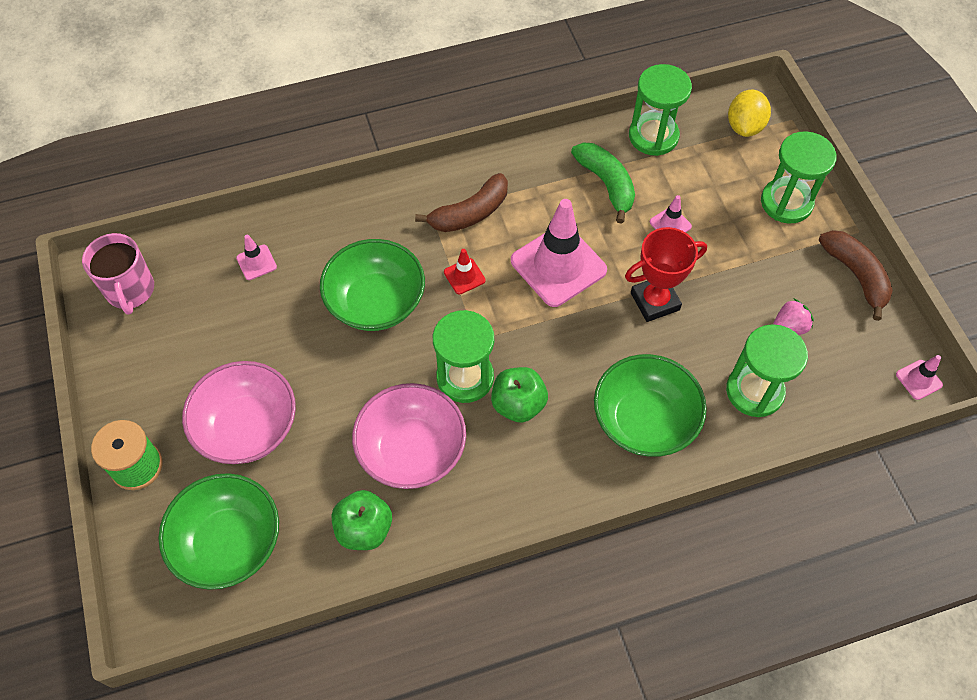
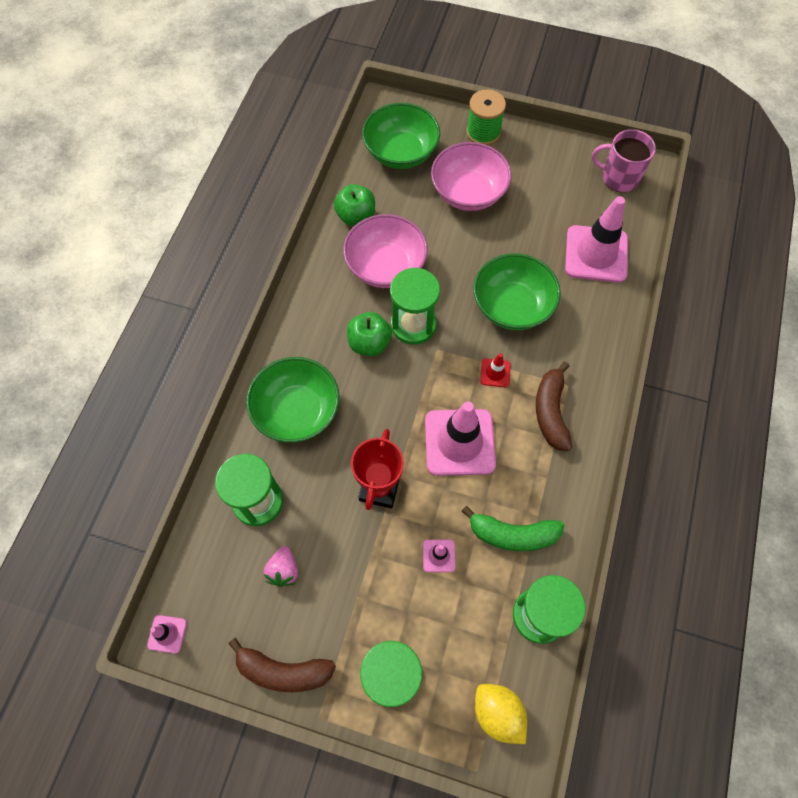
camera: 125 degrees right, 5 degrees up
(256, 262) = (596, 254): pink traffic cone -> pink traffic cone, size x2.25

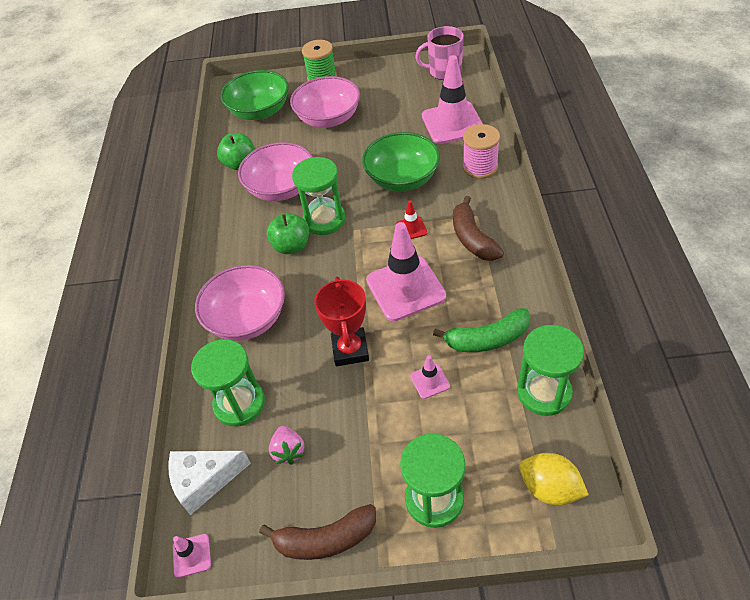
camera: 15 degrees left, 15 degrees down
(201, 567) = (204, 481): none -> white cheese
(297, 411) = (247, 319): green bowl -> pink bowl
(599, 325) = (480, 167): none -> pink spool

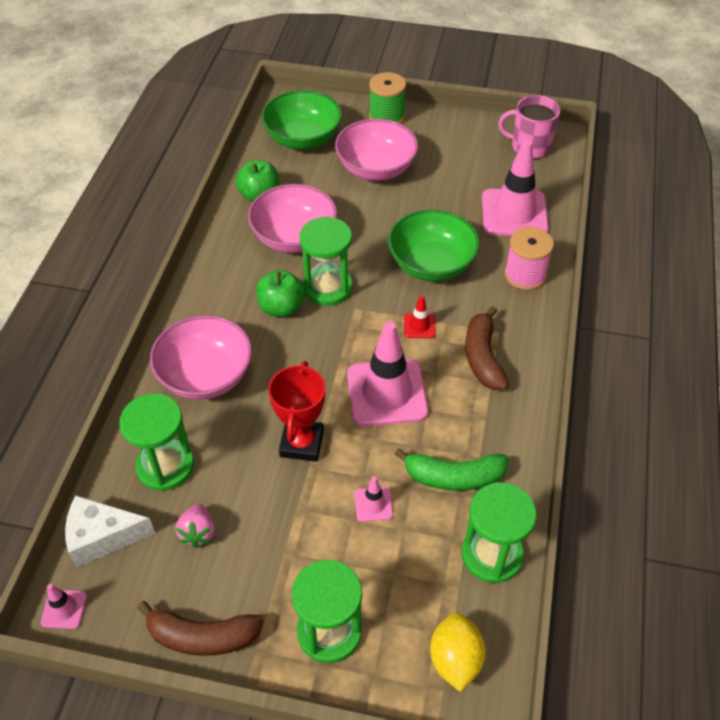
camera: 10 degrees right, 0 degrees up
(549, 488) = (455, 660): yellow lemon -> yellow lemon turned 45 degrees clockwise

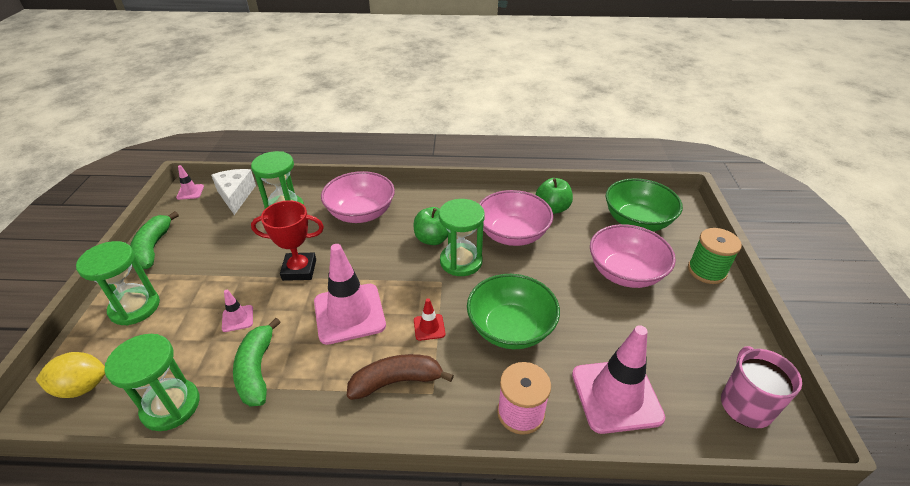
camera: 80 degrees right, 10 degrees down
(198, 532) = (230, 232): pink strawberry -> none
(202, 636) = (153, 248): brown banana -> green banana

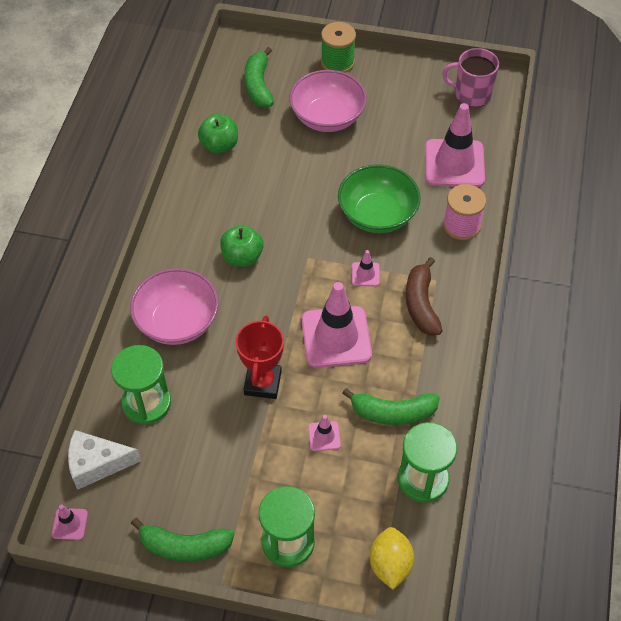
camera: 80 degrees left, 15 degrees up
(429, 327) = (365, 274): red traffic cone -> pink traffic cone
(461, 261) = (283, 237): green hourglass -> none
(512, 234) = (252, 188): pink bowl -> none
(637, 221) = (258, 85): green bowl -> green banana

